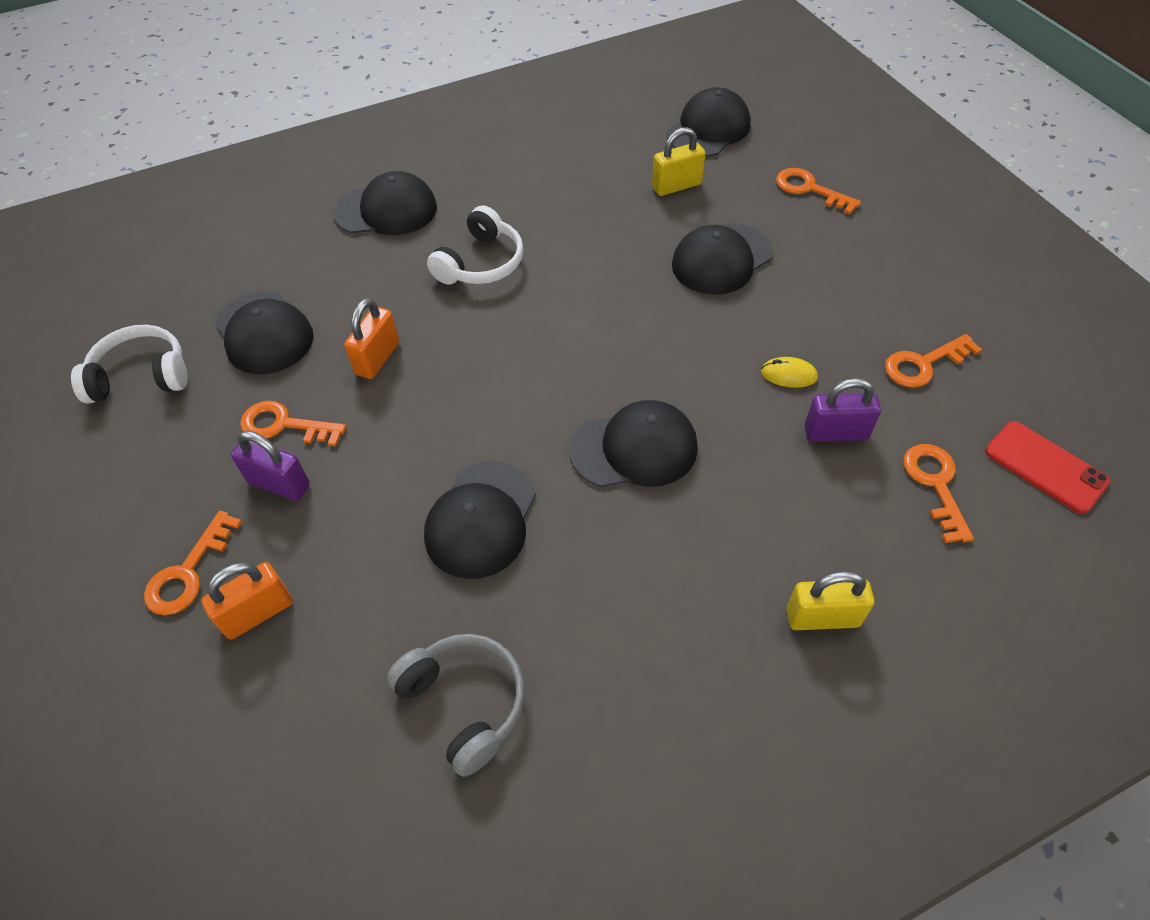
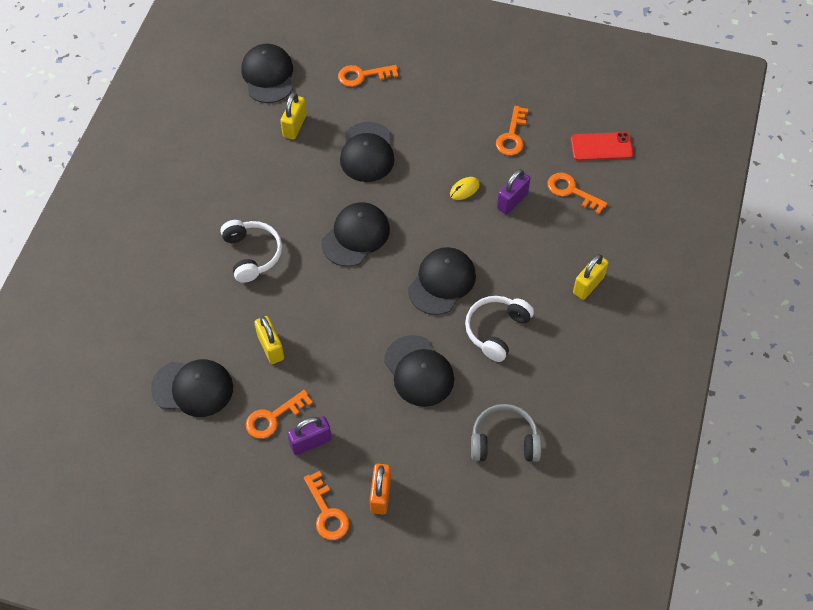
camera: 50 degrees left, 5 degrees up
(141, 376) = (162, 466): white headphones -> white headphones (496, 330)
(377, 358) = (270, 347): orange padlock -> yellow padlock
(386, 210) = (156, 268): black cap -> black cap (356, 236)

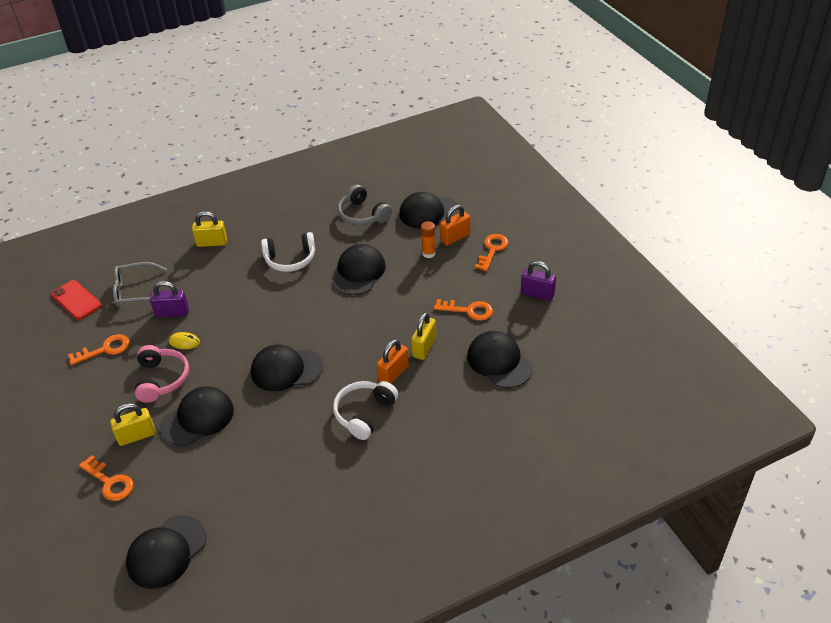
camera: 130 degrees left, 15 degrees down
(268, 303) = (393, 374): none -> orange padlock
(294, 126) = (211, 485): yellow padlock -> yellow padlock (136, 436)
(310, 442) = (462, 284): purple padlock -> purple padlock (537, 294)
(382, 451) = (428, 253): none -> orange glue stick
(435, 153) = (161, 379): none -> pink headphones
(442, 282) = (279, 303): black cap -> black cap (429, 212)
(571, 191) = (135, 291): orange key -> grey glasses

